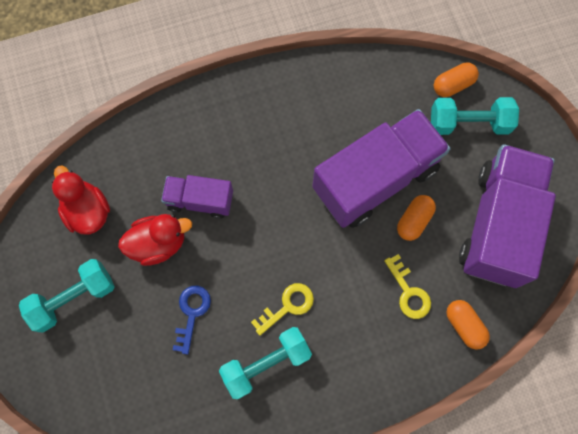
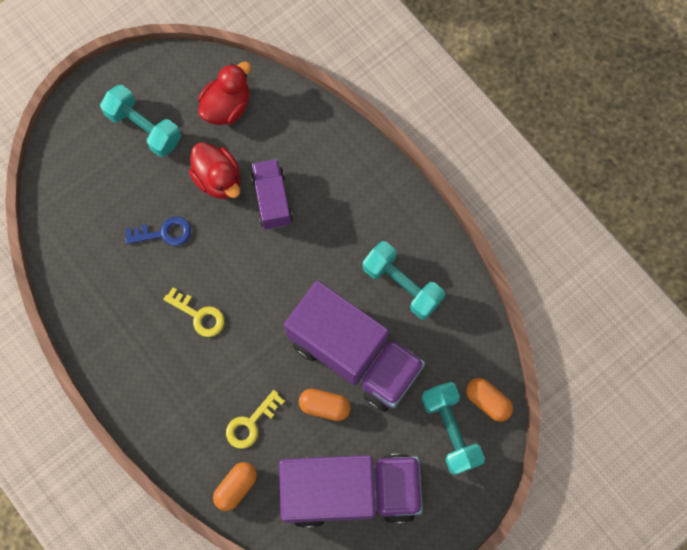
camera: 70 degrees right, 0 degrees up
(266, 363) = (140, 315): turquoise dumbbell -> turquoise dumbbell (402, 285)

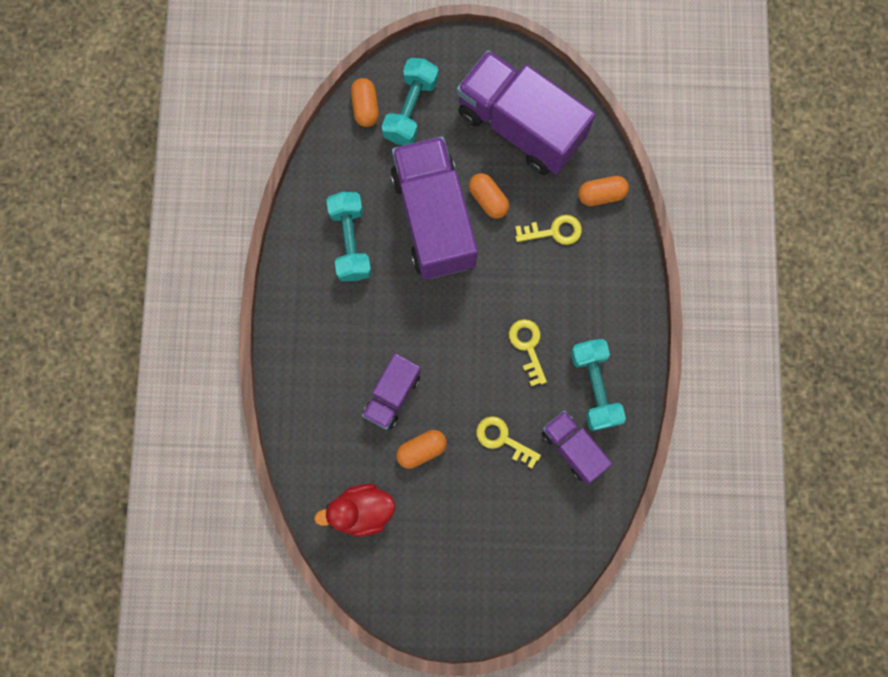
camera: 140 degrees left, 5 degrees up
(106, 268) = (572, 448): none -> purple truck
(144, 128) = (447, 550): turquoise dumbbell -> turquoise dumbbell (594, 387)
(164, 233) = (503, 439): blue key -> yellow key
(218, 179) = (421, 449): red duck -> orange capsule

